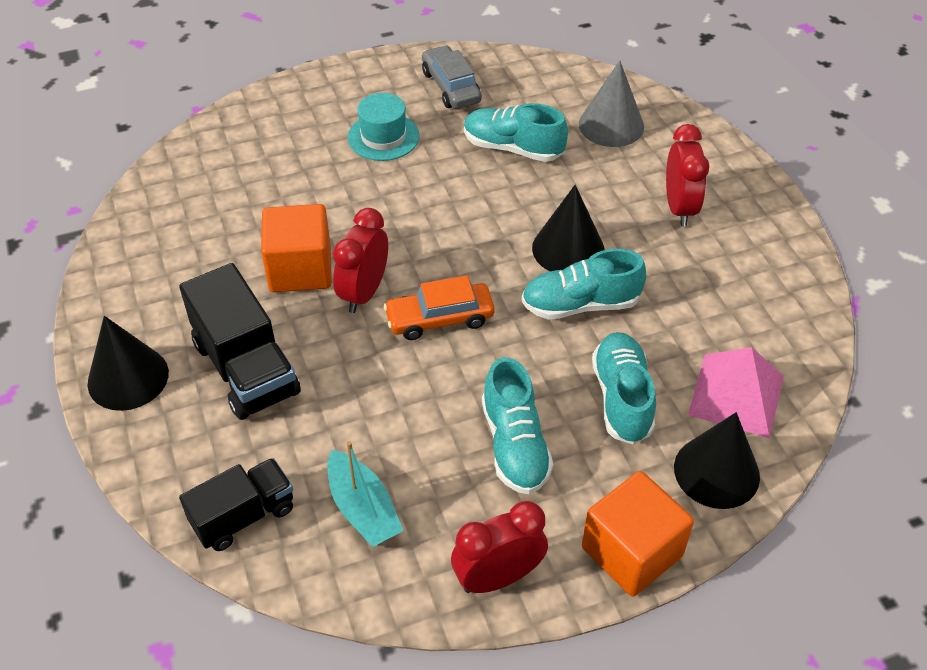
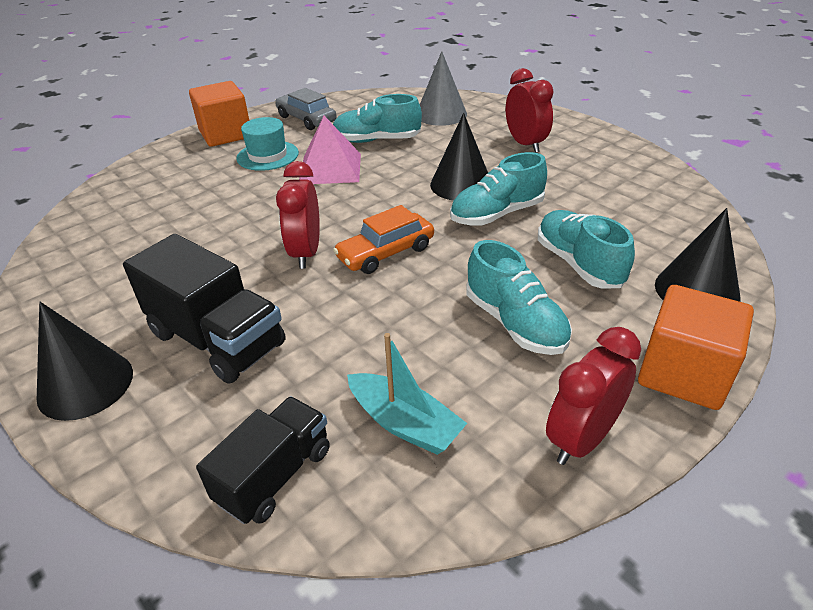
camera: 20 degrees left, 10 degrees down
(300, 269) = (237, 252): orange cube -> orange cube (225, 134)
(736, 395) = (664, 237): pink pyramid -> pink pyramid (330, 168)

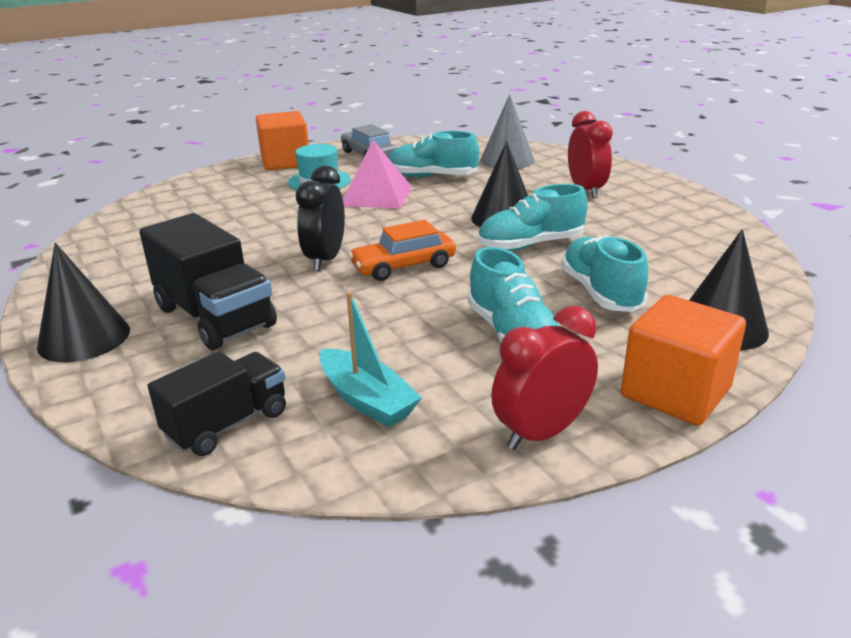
camera: 10 degrees right, 10 degrees down
(306, 253) = (325, 259): red clock -> black clock

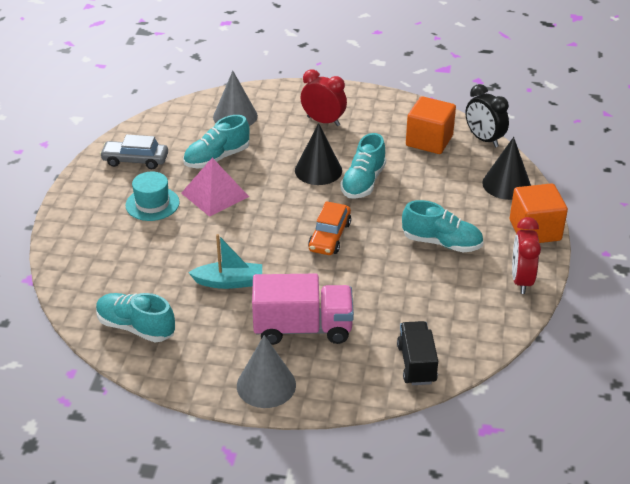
camera: 50 degrees left, 10 degrees up
(84, 338) = (266, 385): black cone -> grey cone
(215, 317) = (303, 328): black truck -> pink truck
(285, 162) = (88, 200): orange cube -> orange cube (429, 141)
(325, 259) = (282, 259): black clock -> black clock (484, 139)
(367, 399) = (444, 314): turquoise boat -> turquoise boat (229, 282)
(600, 292) = (438, 195): turquoise shoe -> turquoise shoe (136, 327)

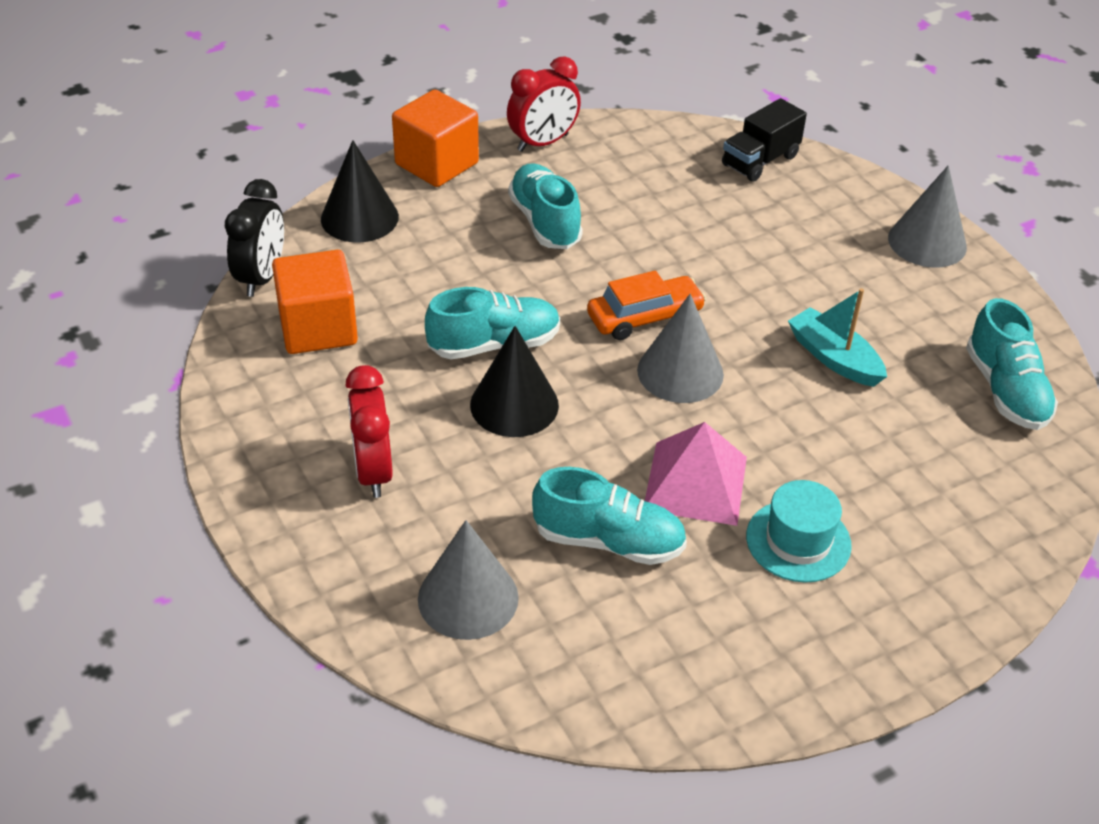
camera: 130 degrees left, 5 degrees up
(135, 160) = (730, 647): grey car -> none
(280, 227) = (680, 372): none -> grey cone
(303, 328) = (820, 258): pink truck -> none

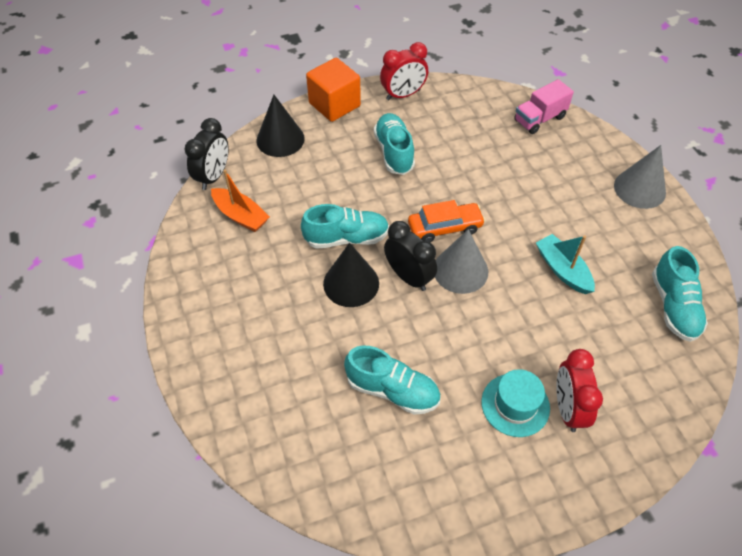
camera: 10 degrees right, 10 degrees up
(318, 328) = (241, 216): orange cube -> orange boat
(373, 471) = (255, 322): red clock -> red clock (567, 408)
(468, 598) = (297, 421): grey cone -> none
(602, 388) = (409, 277): none -> black clock
(695, 483) = (456, 353): pink pyramid -> none
(760, 161) = (539, 119): black truck -> pink truck

